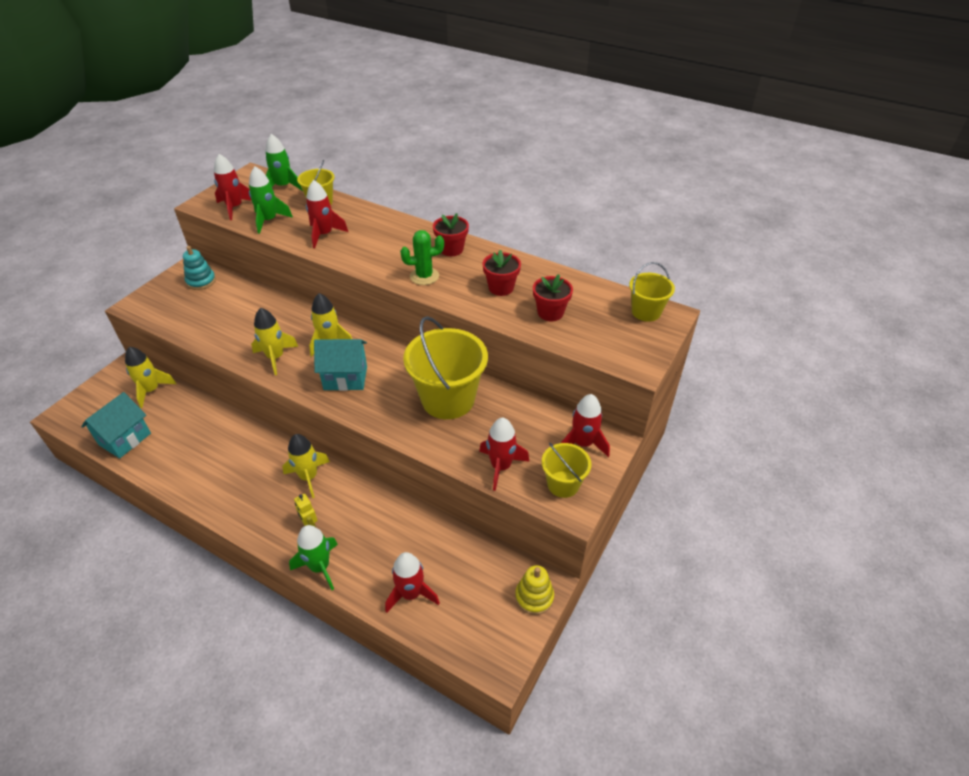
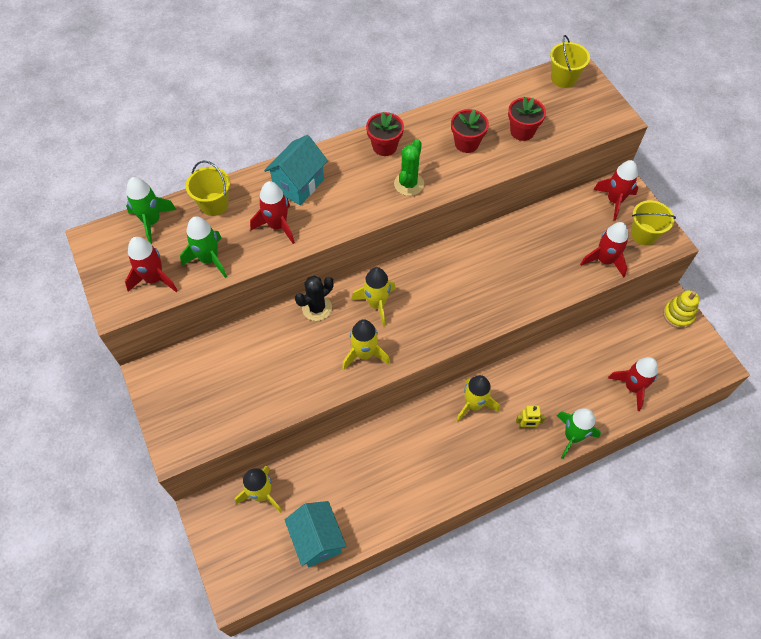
camera: 55 degrees left, 15 degrees up
(201, 281) = (185, 373): turquoise stacking toy -> none
(302, 314) = (317, 308): none -> black cactus
(345, 378) = (433, 313): turquoise house -> turquoise house (299, 185)
(448, 399) = (511, 256): yellow bucket -> none

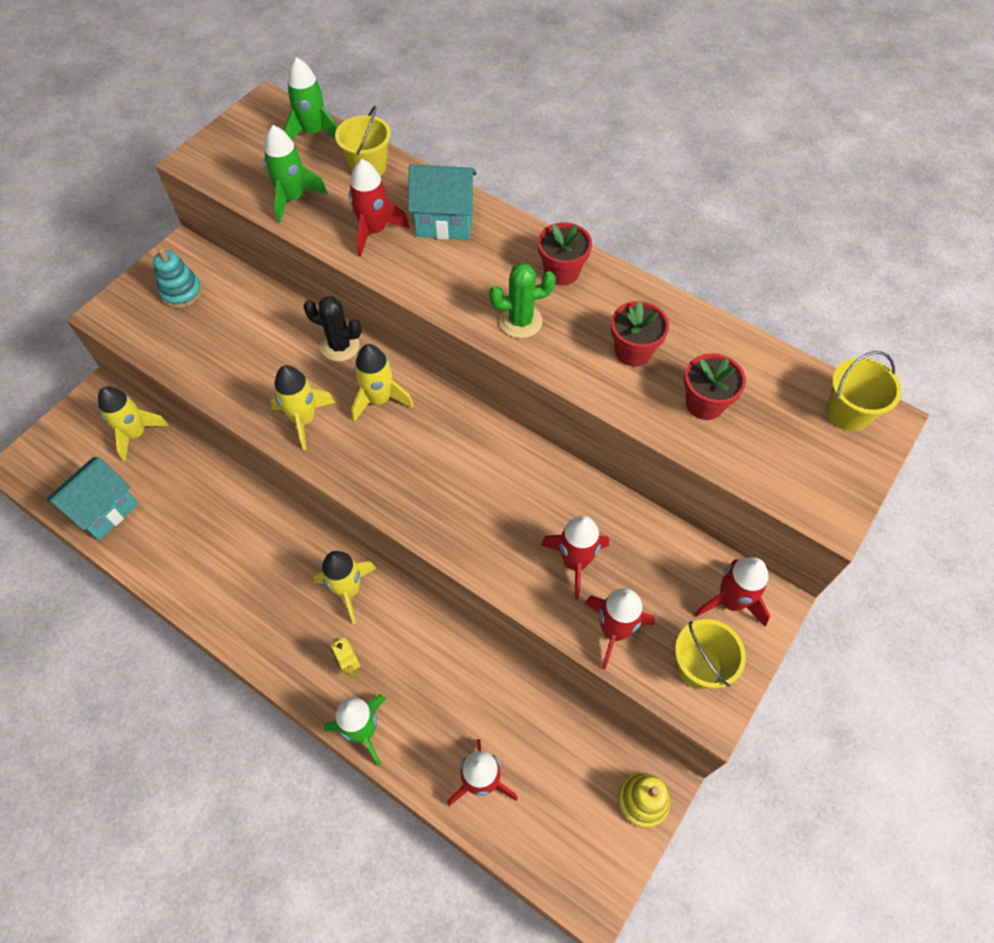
camera: 60 degrees right, 0 degrees up
(154, 279) = (243, 170): red rocket -> red rocket (575, 562)
(193, 389) = (181, 292): none -> turquoise stacking toy

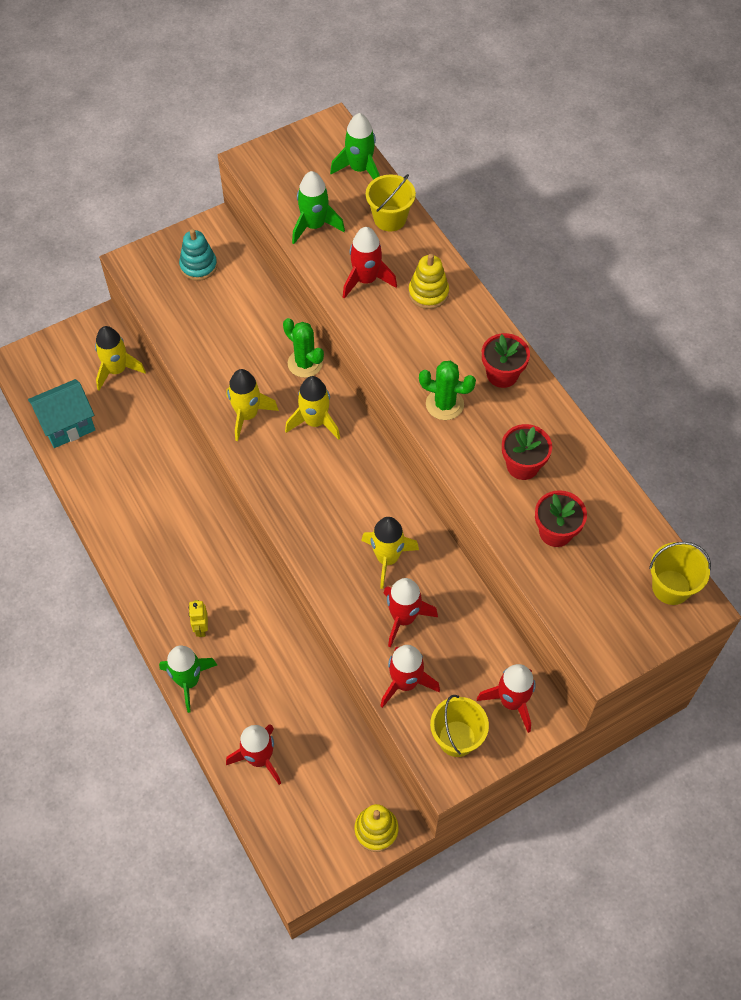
camera: 25 degrees right, 0 degrees up
(340, 346) = (305, 363): black cactus -> green cactus
(348, 590) = (227, 569): yellow rocket -> yellow rocket (387, 558)
(445, 222) = (428, 293): turquoise house -> yellow stacking toy

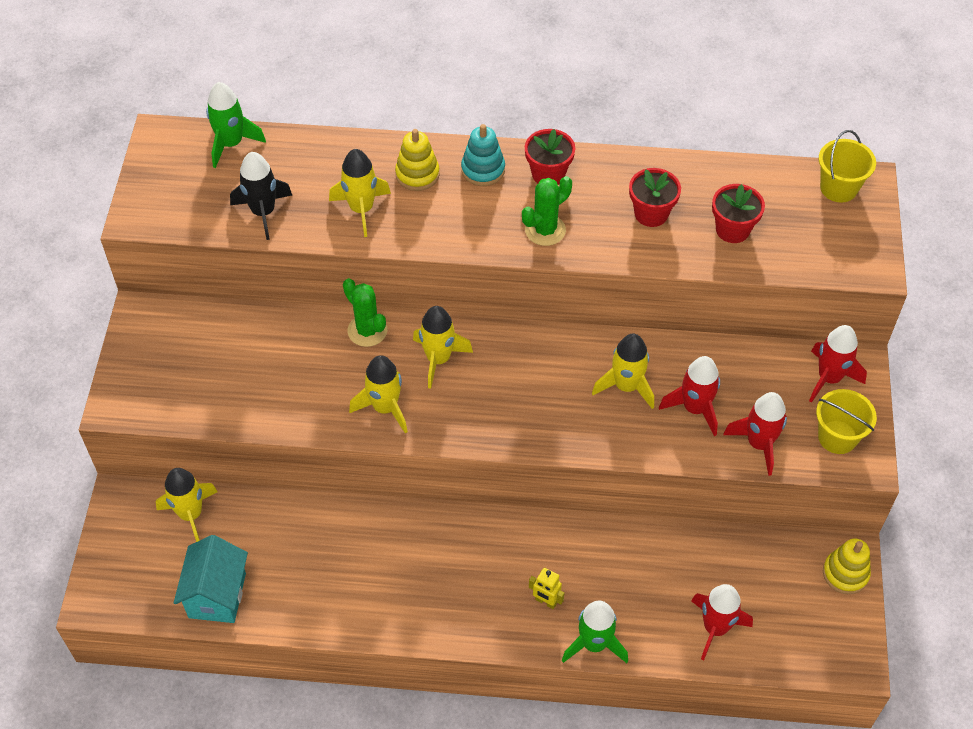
camera: 55 degrees left, 5 degrees down
(198, 266) = (175, 352): turquoise stacking toy -> turquoise stacking toy (483, 170)
(305, 363) = (367, 330): green cactus -> green cactus turned 60 degrees clockwise
(314, 226) = (263, 212): green rocket -> black rocket
(366, 280) = (361, 209): red rocket -> yellow rocket
(390, 218) = (309, 154): yellow bucket -> none

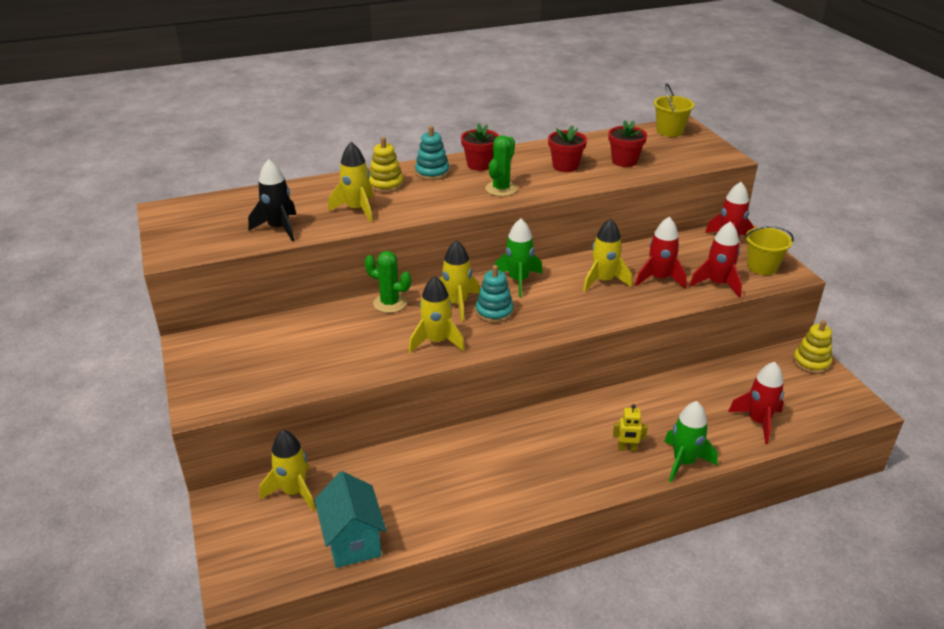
camera: 25 degrees left, 20 degrees down
(231, 144) = (227, 201): green rocket -> green rocket (518, 280)
(471, 388) = (494, 312): none -> turquoise stacking toy

